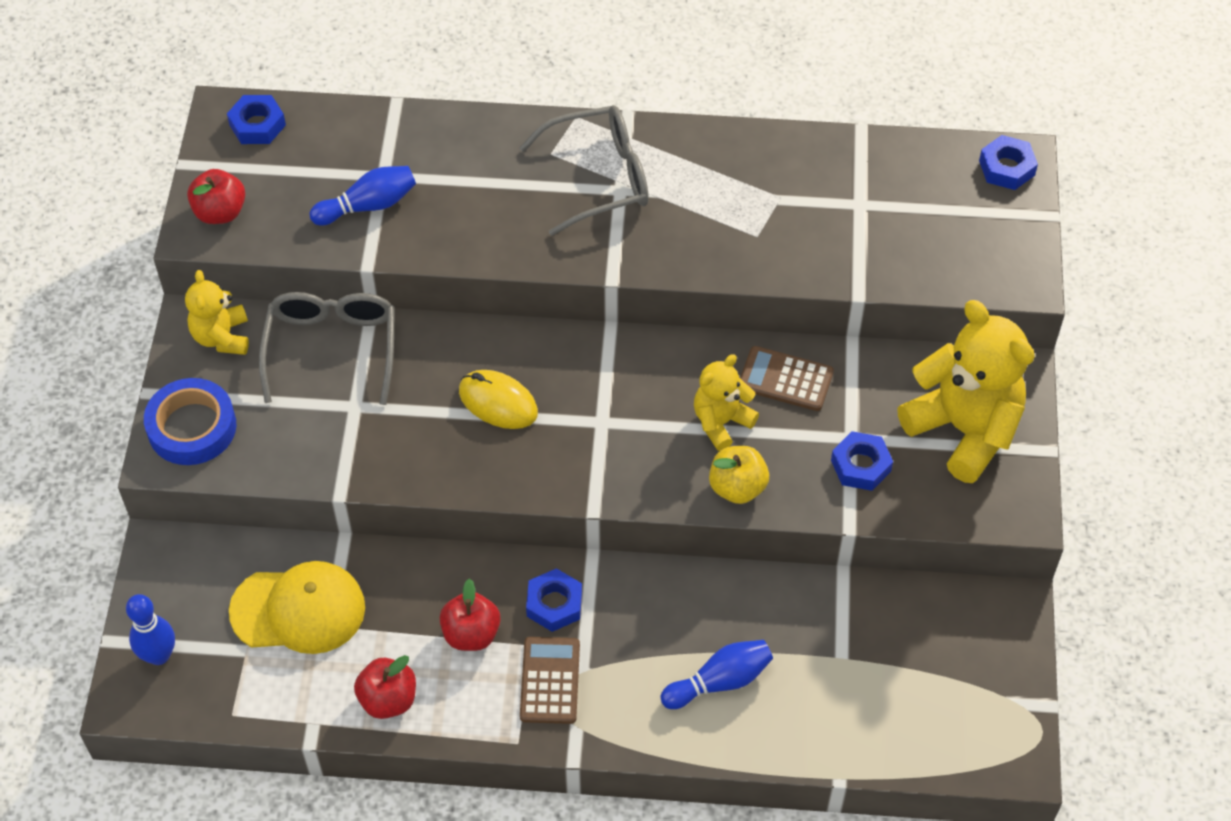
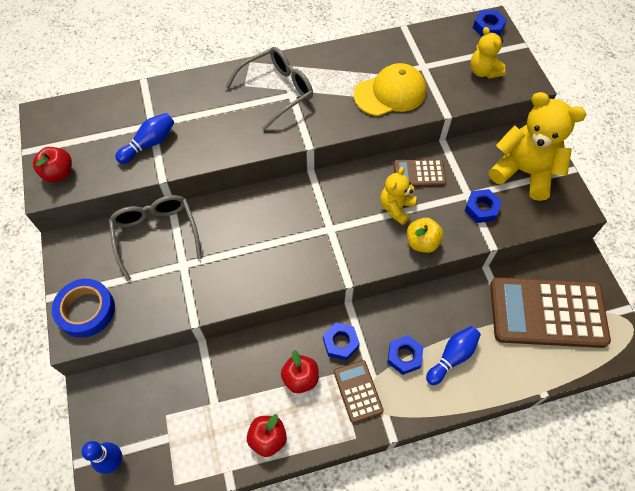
camera: 20 degrees left, 5 degrees up
(222, 337) = (86, 248): yellow teddy bear -> yellow teddy bear (483, 71)
(257, 125) = (64, 116): blue nut -> blue nut (404, 356)
(298, 609) = (191, 399): yellow cap -> yellow cap (390, 93)
(498, 402) = (266, 236): yellow mouse -> none
(908, 668) = (547, 313): none -> brown calculator

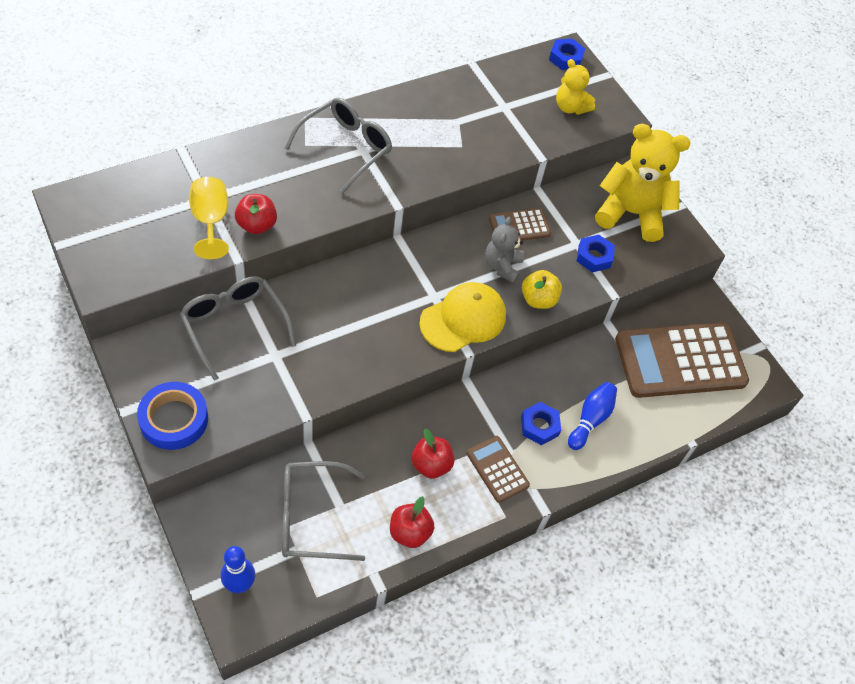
camera: 20 degrees left, 5 degrees down
(59, 173) = (110, 265): red apple -> red apple (257, 225)
(149, 144) = (210, 221): blue bowling pin -> yellow goblet
(187, 410) = (310, 517): none -> grey glasses
(340, 343) = (467, 422): blue nut -> none
(390, 93) = (474, 139): yellow cap -> yellow cap (463, 319)
(396, 208) = (502, 266): yellow teddy bear -> grey teddy bear

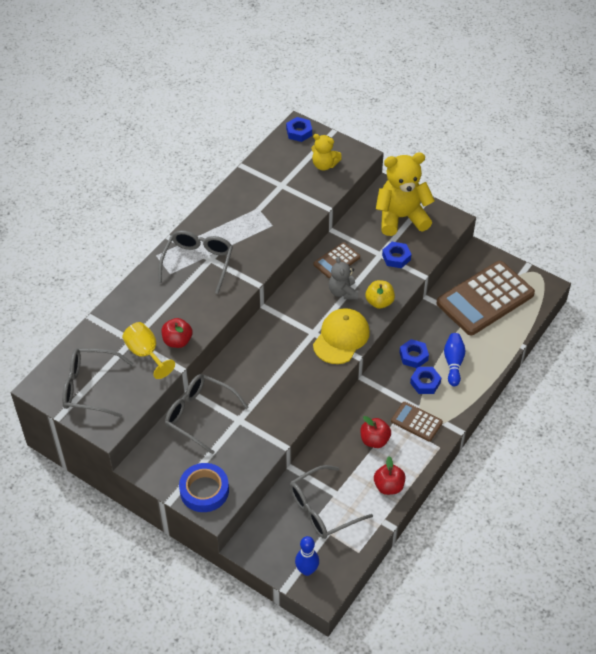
camera: 20 degrees left, 5 degrees down
(119, 228) = (90, 387): none -> grey glasses
(546, 386) = (413, 356): none -> blue nut

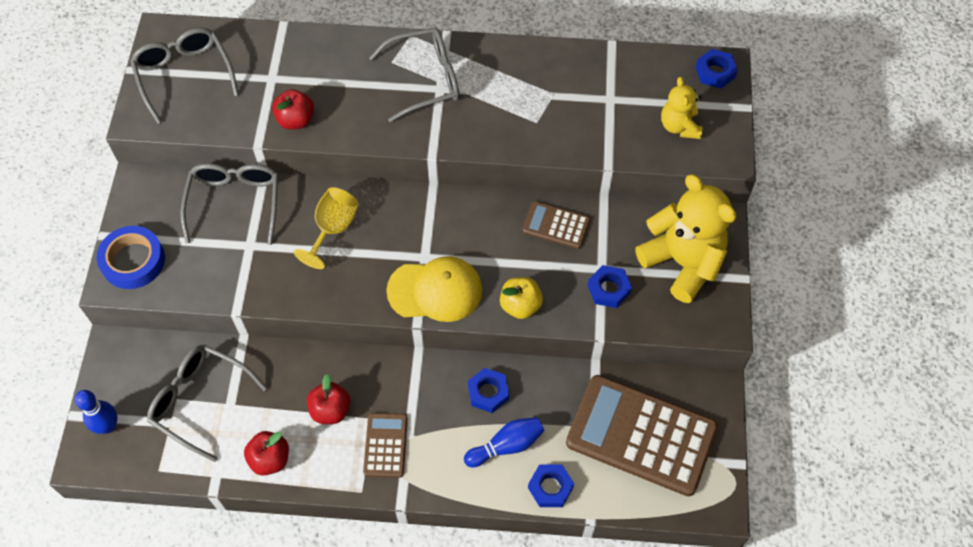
camera: 60 degrees right, 10 degrees up
(146, 353) = (260, 100): yellow goblet -> yellow goblet (333, 229)
(343, 292) = (510, 257): grey teddy bear -> none
(425, 383) = (453, 426): blue nut -> blue nut (550, 487)

